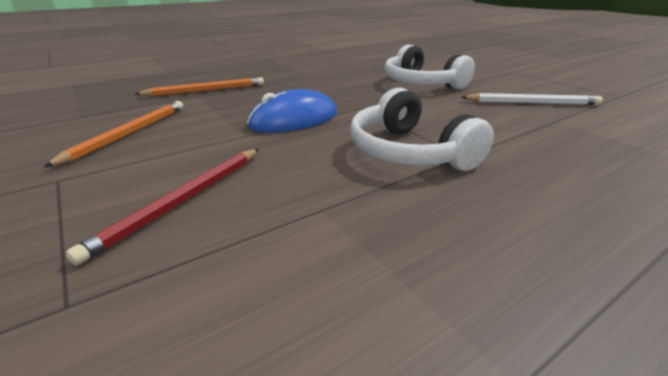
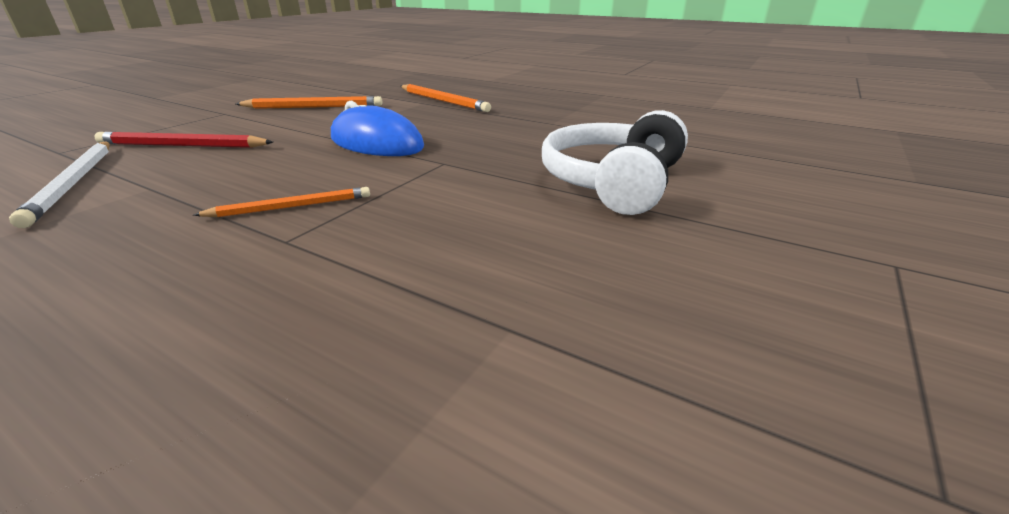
camera: 65 degrees right, 0 degrees up
(409, 152) = (291, 207): white headphones -> orange pencil
(532, 103) = (618, 295): white pencil -> white pencil (74, 183)

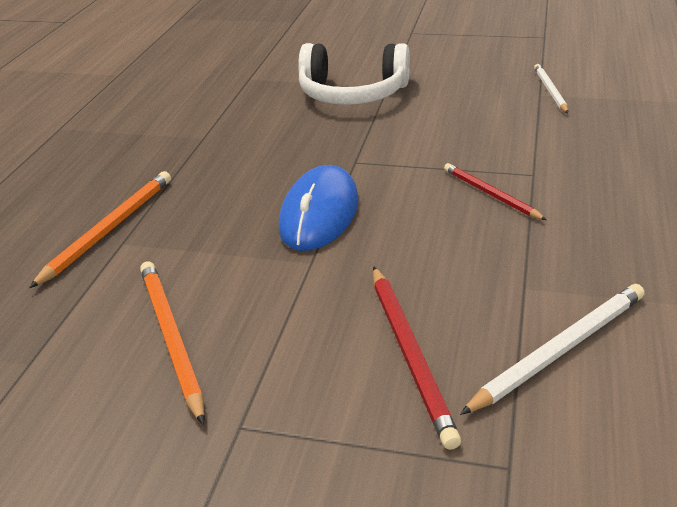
camera: 105 degrees left, 5 degrees up
(291, 207) = (490, 194): orange pencil -> red pencil
(519, 350) = (550, 90): none -> white pencil

